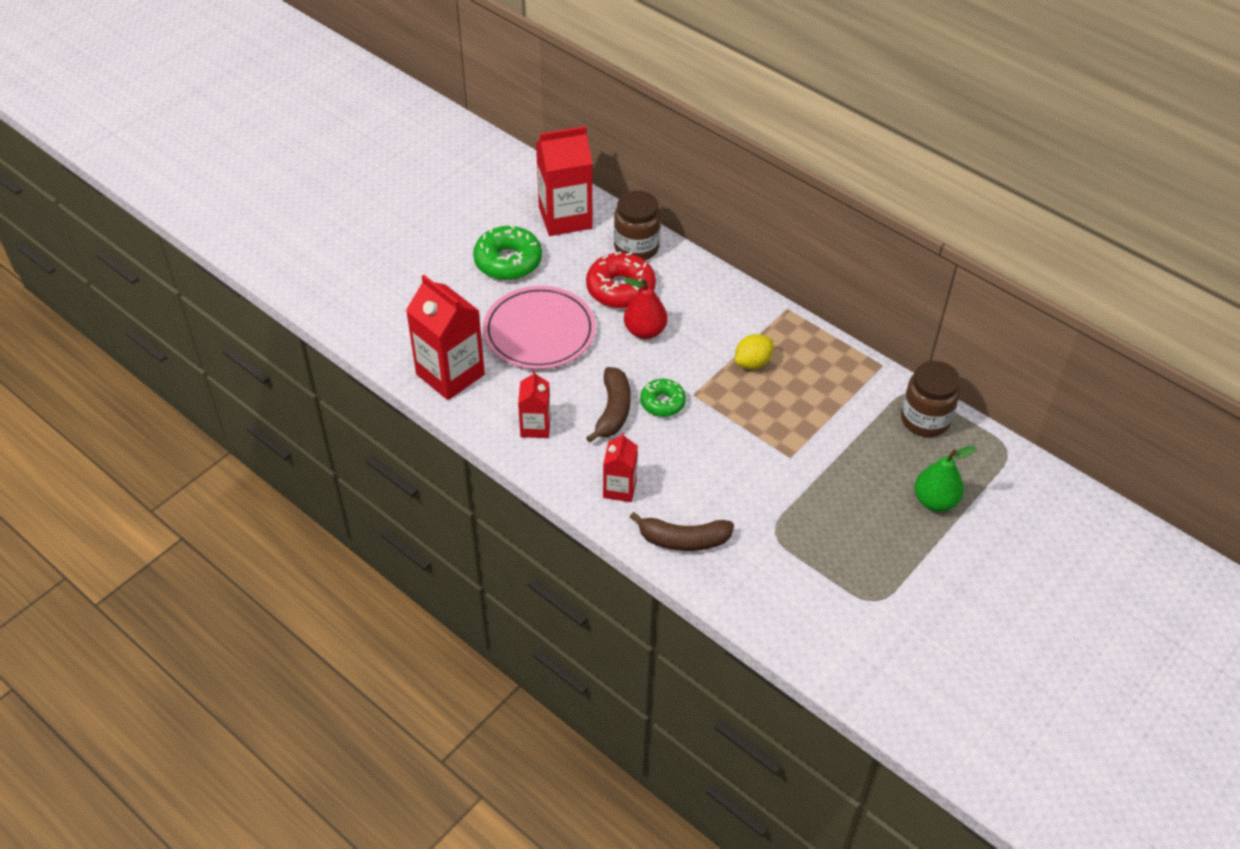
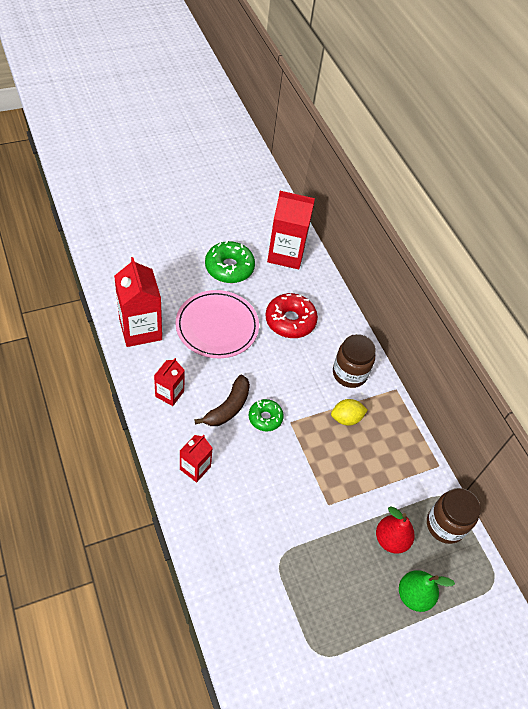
camera: 20 degrees right, 5 degrees up
(636, 247) = (319, 296): brown jar -> brown jar (349, 373)
(645, 331) = (287, 359): red pear -> red pear (391, 539)
(683, 540) = (213, 530): brown banana -> none

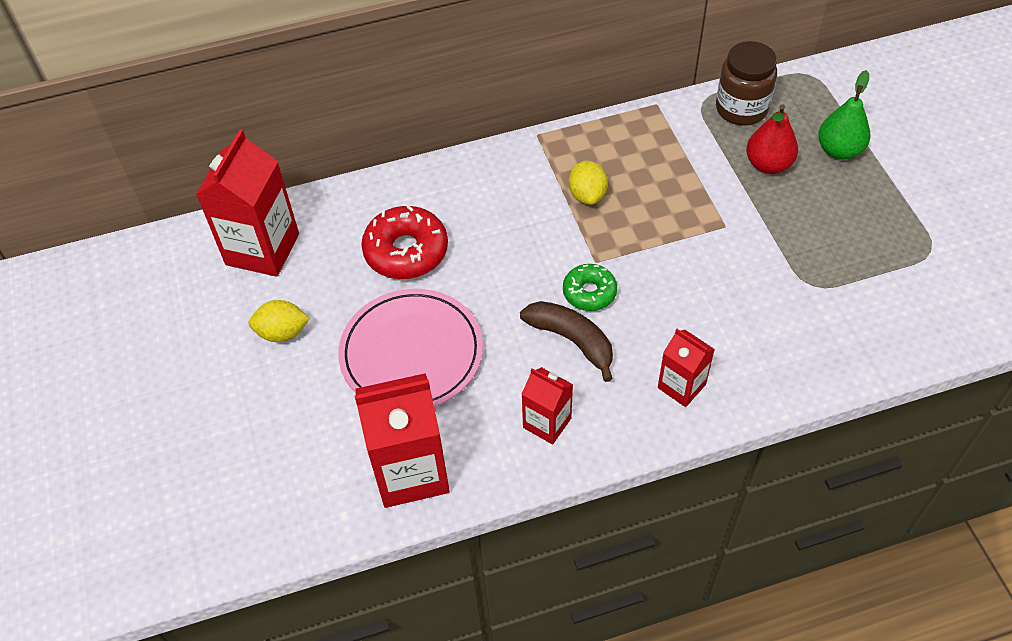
camera: 75 degrees left, 0 degrees up
(229, 267) = (282, 332): green donut -> yellow lemon
(349, 373) = (509, 184): brown jar -> none

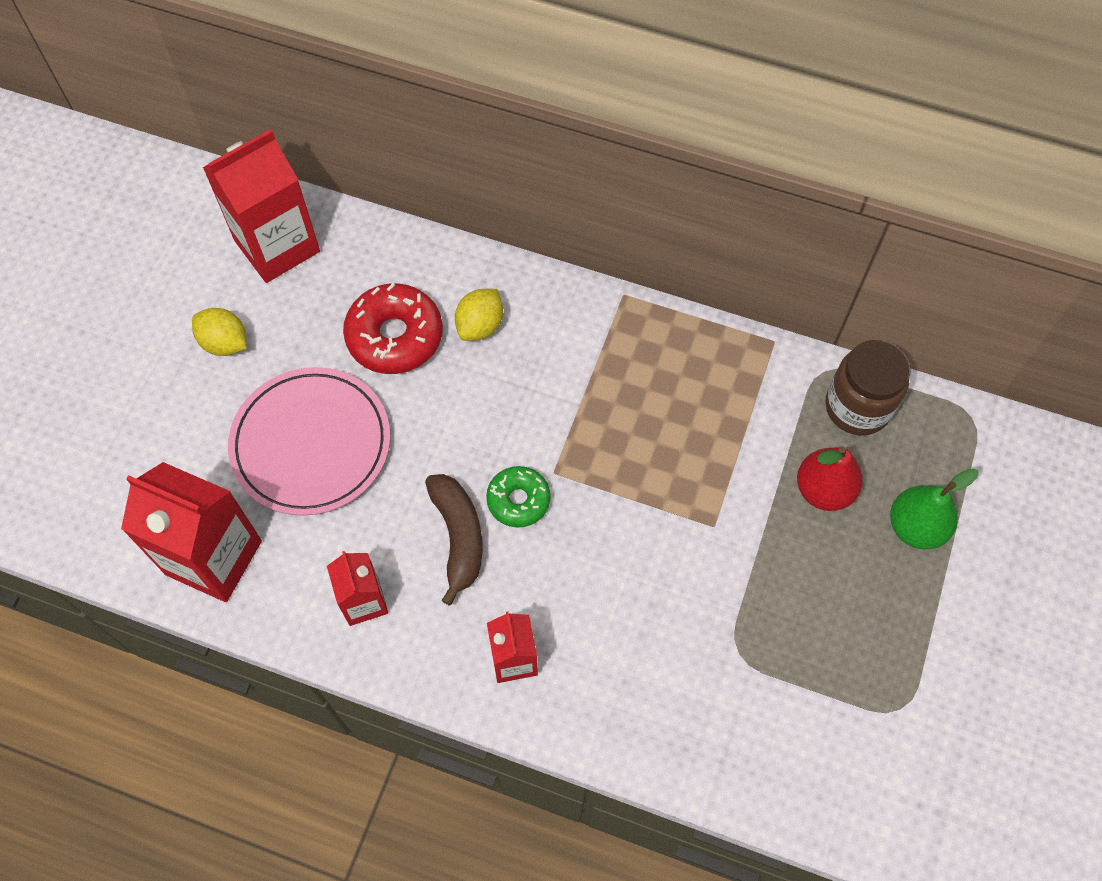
camera: 35 degrees right, 10 degrees up
(587, 195) = (611, 395): yellow lemon -> yellow lemon (480, 325)

